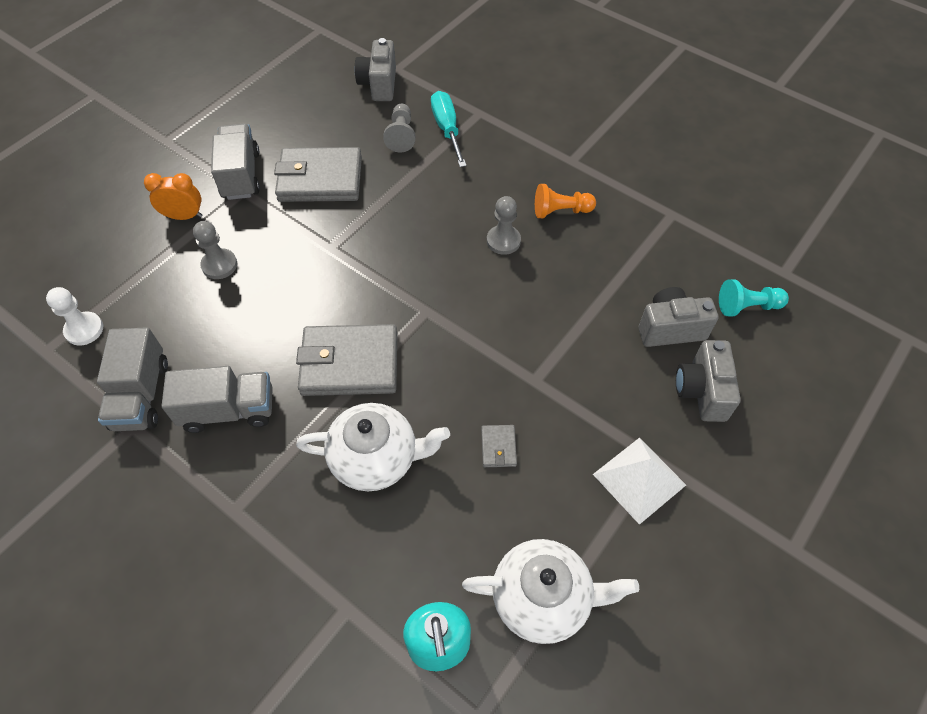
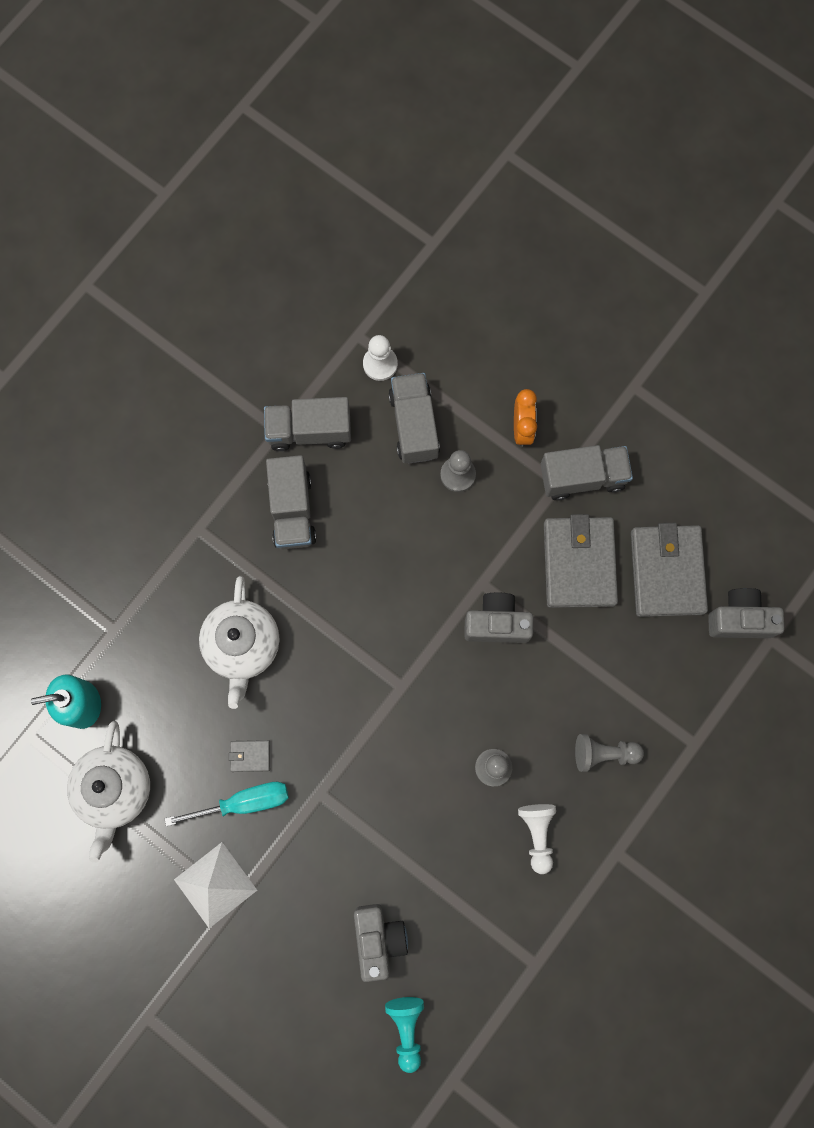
camera: 90 degrees right, 20 degrees up
(159, 300) = (414, 425): none -> grey truck
(349, 363) = (340, 614): grey wallet -> grey wallet (667, 572)
(401, 135) = (651, 650): grey pawn -> grey pawn (603, 753)
(447, 129) = (663, 704): turquoise screwdriver -> turquoise screwdriver (243, 802)
(560, 211) = (537, 834): orange pawn -> white pawn
(702, 391) = (305, 960): grey camera -> grey camera (497, 623)

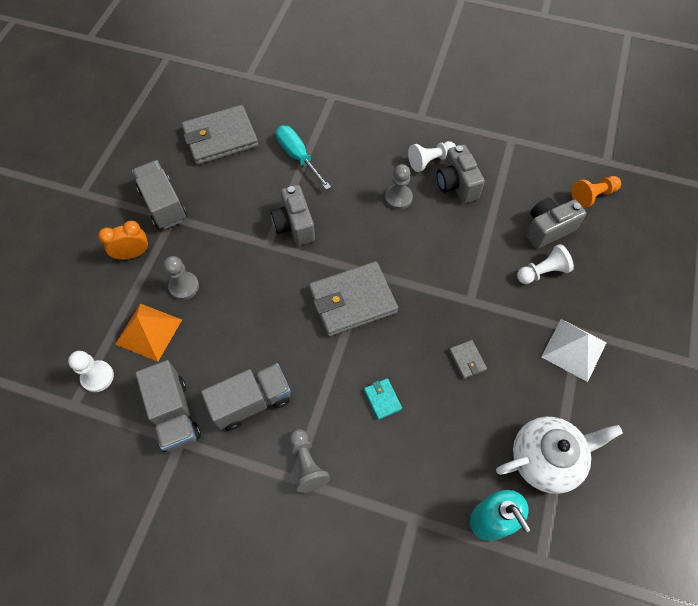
camera: 110 degrees left, 15 degrees down
(242, 645) = (382, 399): white teapot -> turquoise wallet
(243, 802) = (504, 352): turquoise screwdriver -> turquoise screwdriver (298, 157)
(323, 900) = (542, 272): none -> white pawn
(406, 1028) = (592, 196): turquoise pawn -> orange pawn
(414, 425) = (148, 332): grey truck -> orange pyramid
(579, 563) = (231, 189): grey wallet -> grey wallet (352, 301)
(603, 753) = (360, 140): grey pawn -> grey pawn (306, 464)
(739, 619) = (240, 93): grey camera -> grey camera (456, 185)

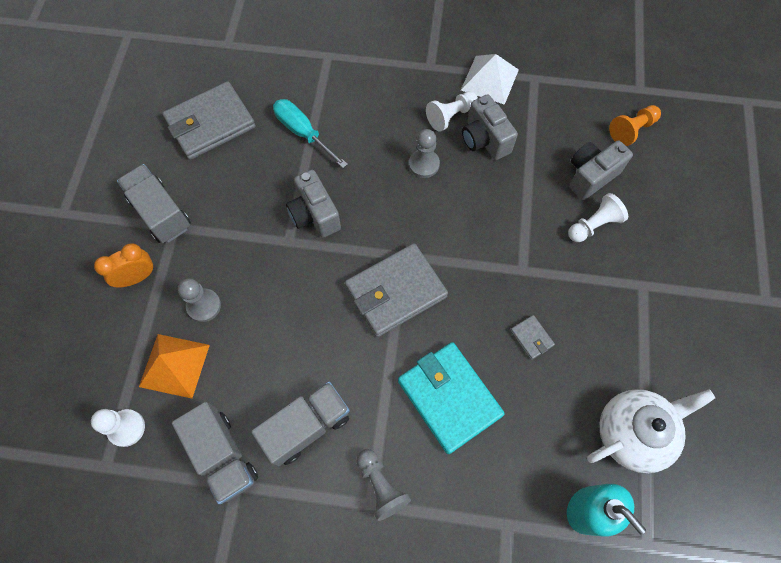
camera: 10 degrees left, 5 degrees up
(382, 399) = (449, 398): turquoise wallet -> turquoise wallet, size x2.33
(574, 349) = (641, 306): white pyramid -> white pyramid (490, 79)

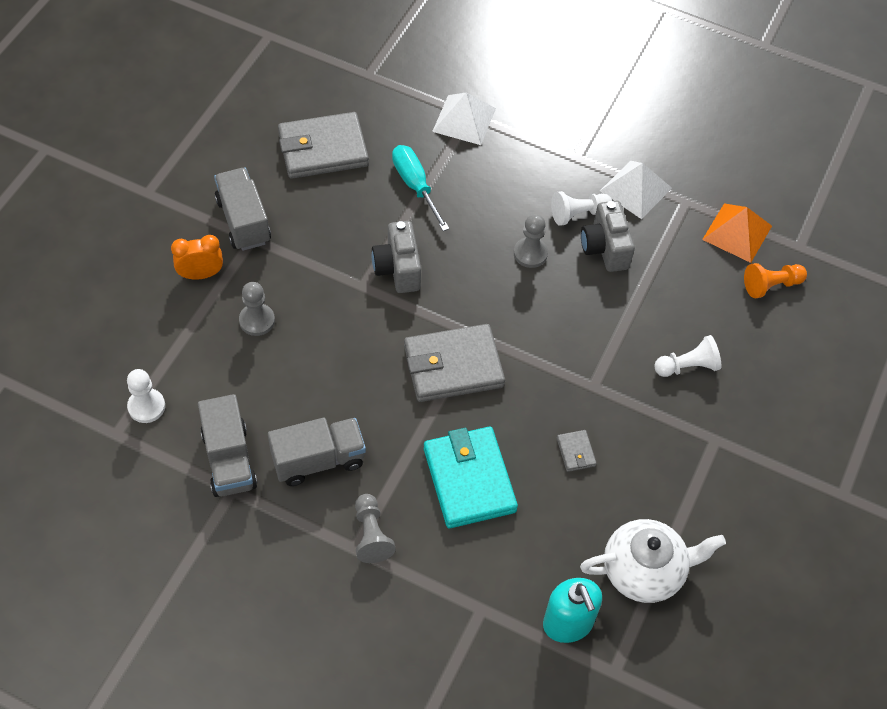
camera: 15 degrees right, 10 degrees down
(174, 365) = (210, 366): orange pyramid -> orange pyramid (737, 232)
(324, 61) = (464, 119): none -> white pyramid
(591, 176) = (705, 318): grey camera -> none

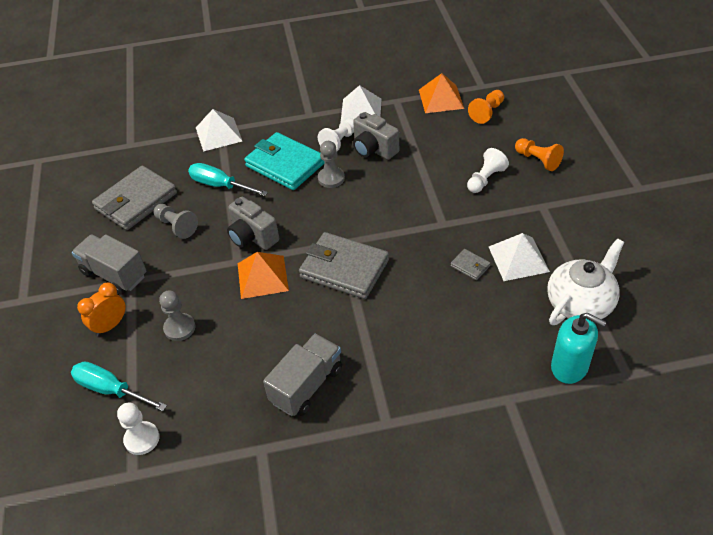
camera: 30 degrees left, 10 degrees down
(156, 341) = (111, 390): none -> turquoise screwdriver
(229, 460) = (240, 430): grey truck -> none
(371, 320) = (262, 277): none -> orange pyramid
(371, 535) = (389, 407): grey pawn -> grey pawn (176, 226)
(453, 366) = (344, 269): grey wallet -> grey wallet turned 75 degrees clockwise
(469, 480) = (421, 327): turquoise wallet -> turquoise wallet (285, 164)
(631, 479) = (518, 259): none -> white pyramid
(766, 383) = (538, 160): none -> orange pawn

